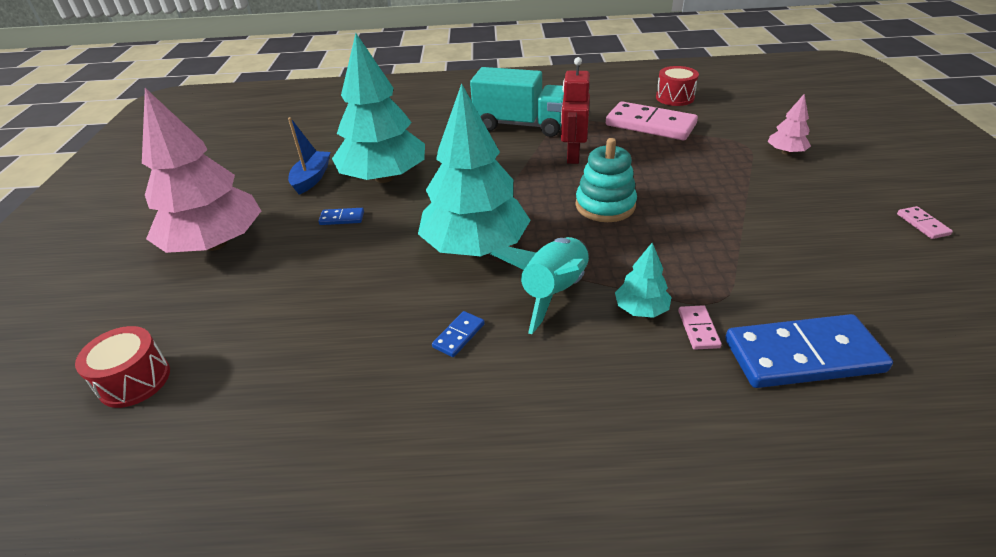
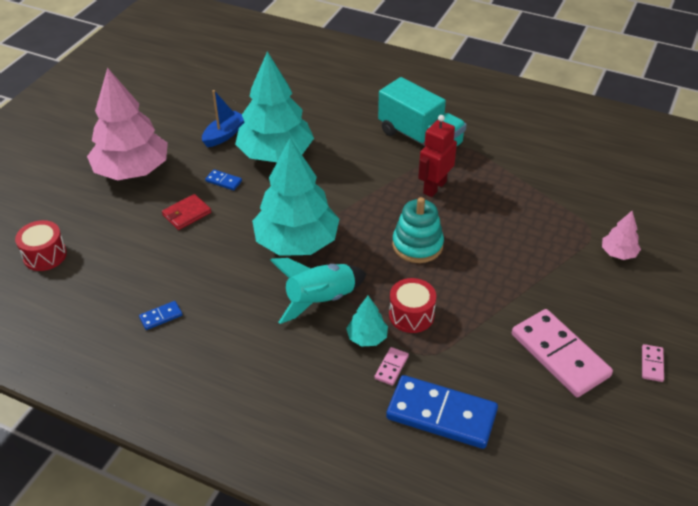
camera: 25 degrees right, 5 degrees up
(318, 263) = (186, 214): none -> red wallet
(458, 335) = (238, 305): blue domino -> blue domino (161, 316)
(650, 125) = (529, 179): pink domino -> pink domino (560, 355)
(674, 97) = (582, 156): red drum -> red drum (411, 315)

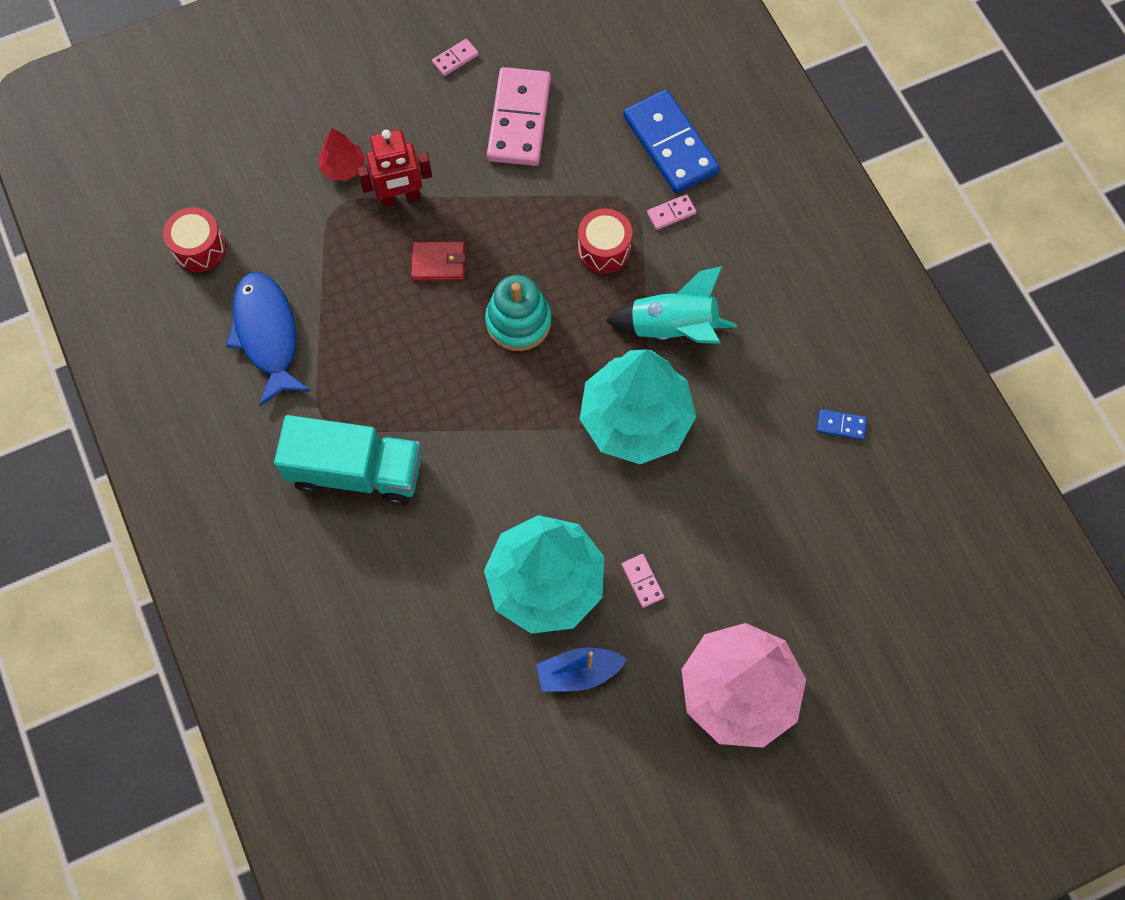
camera: 140 degrees left, 25 degrees up
(45, 255) = (918, 611): red drum -> red drum (199, 248)
(186, 214) = (722, 557): red wallet -> red wallet (438, 263)
(223, 181) = (642, 581): blue domino -> pink domino
(367, 337) = (665, 257): turquoise tree -> none
(420, 138) = (356, 471): turquoise truck -> turquoise truck turned 105 degrees clockwise
(434, 187) = (421, 383): red robot -> red robot (400, 197)
(538, 159) = (267, 334): none -> blue fish
(618, 253) = (343, 167): pink tree -> red tree

